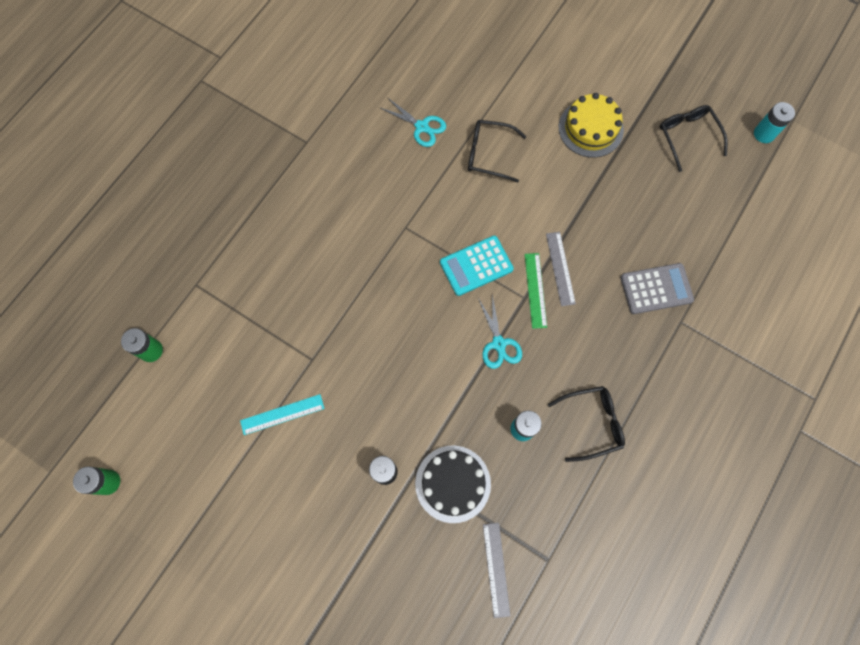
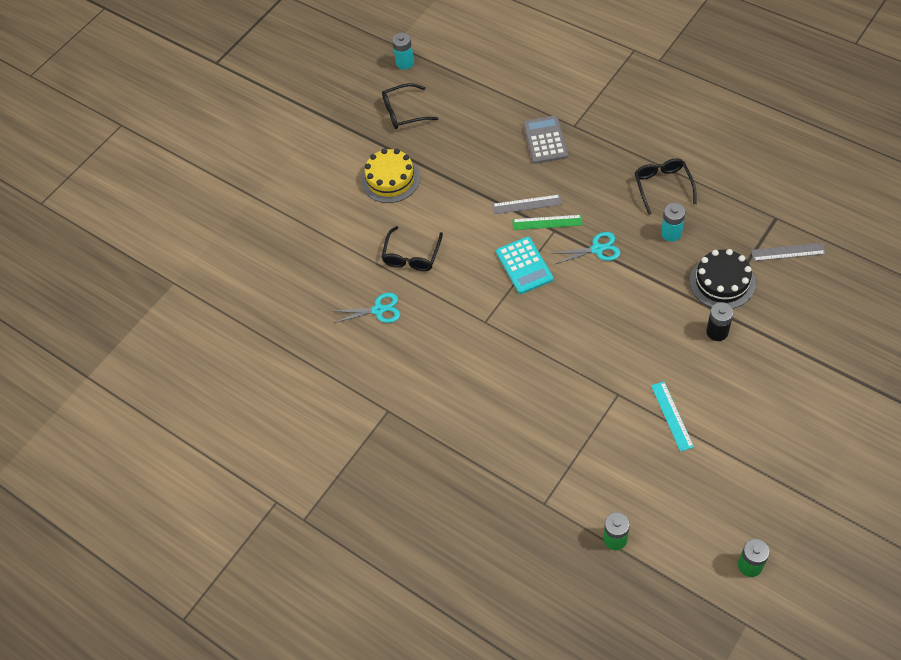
camera: 80 degrees left, 15 degrees down
(422, 127) = (378, 310): turquoise scissors -> turquoise scissors turned 45 degrees clockwise

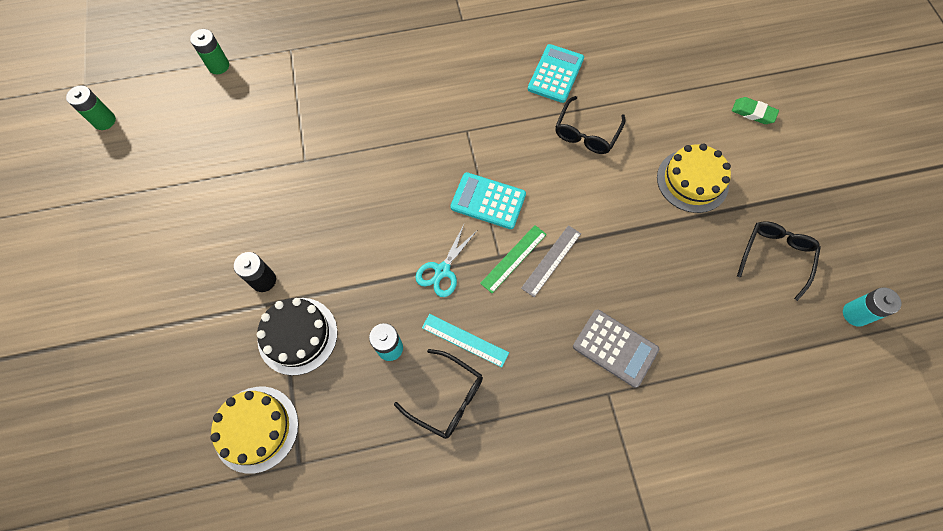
camera: 125 degrees right, 10 degrees up
(299, 184) = (753, 113): none -> green eraser
(378, 310) = (556, 74): turquoise scissors -> turquoise calculator
(412, 255) = (586, 133): black glasses -> black glasses turned 120 degrees counterclockwise
(672, 416) = (246, 178): turquoise ruler -> turquoise ruler (465, 340)
(788, 252) = (256, 429): grey ruler -> yellow cake

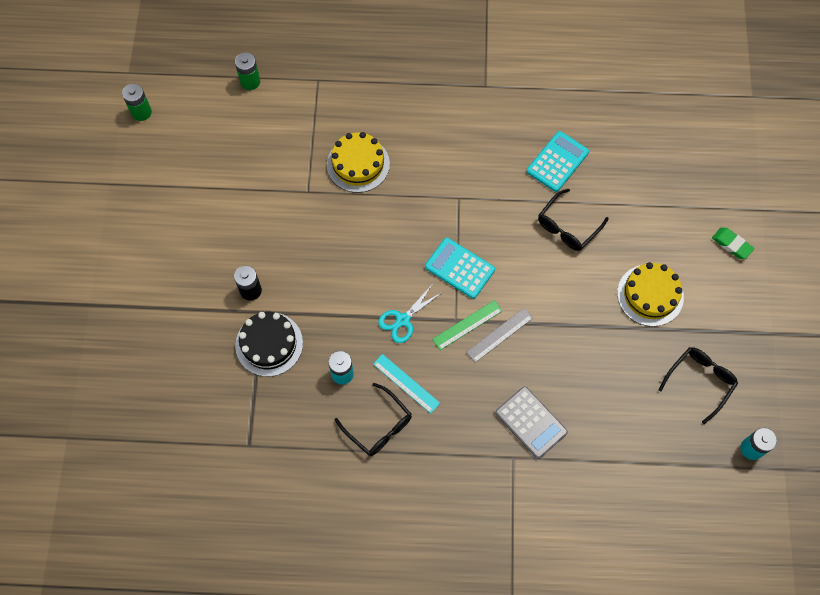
camera: 15 degrees right, 0 degrees up
(256, 429) = (220, 410): yellow cake -> yellow cake (358, 164)

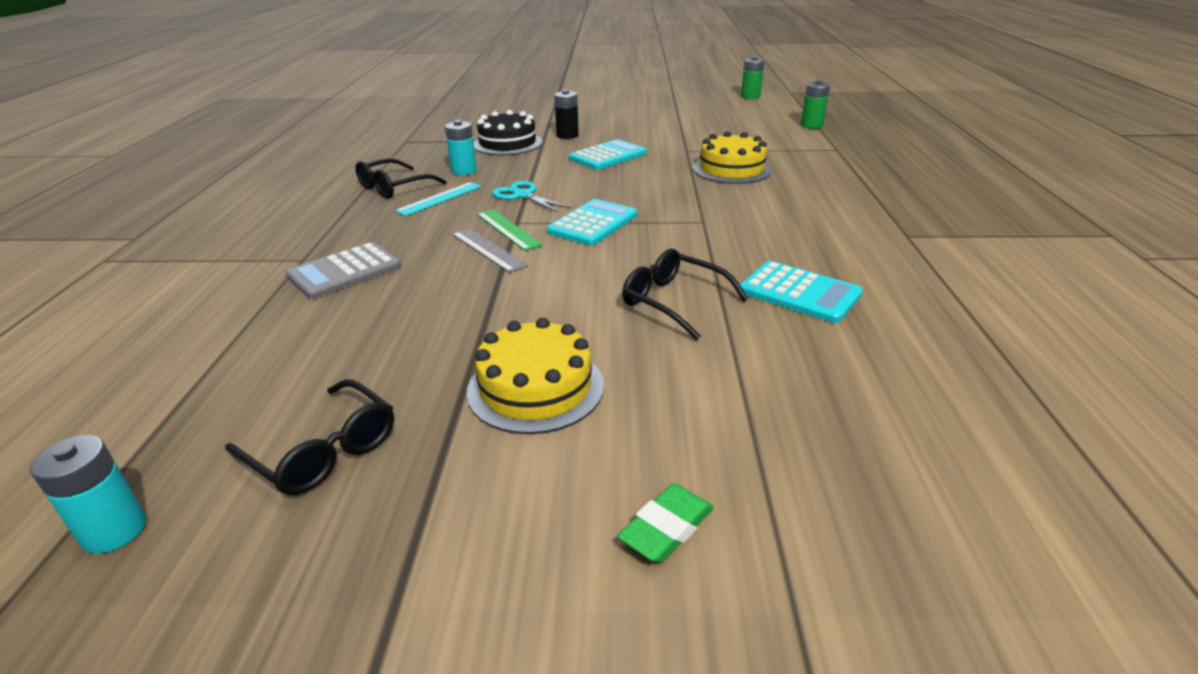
camera: 90 degrees right, 35 degrees down
(316, 255) = (607, 156): none -> turquoise calculator

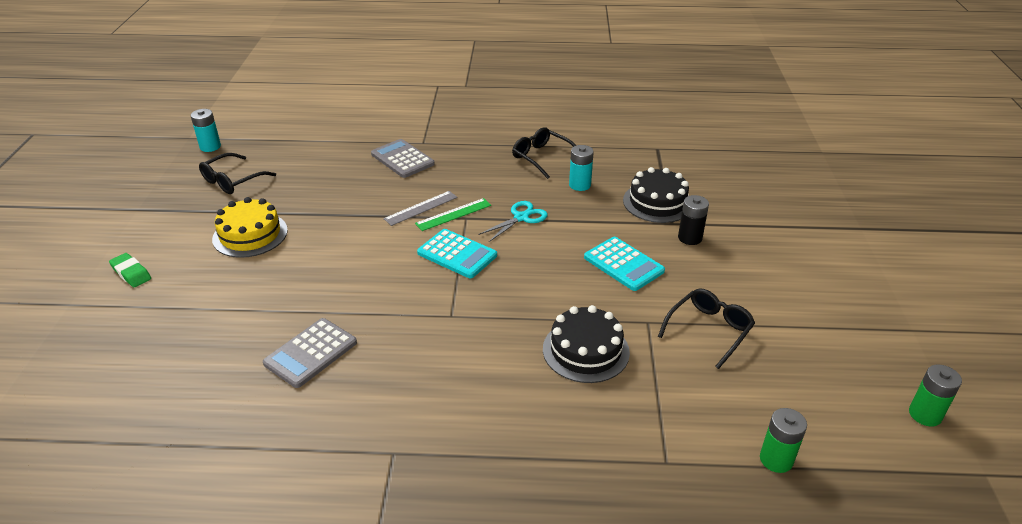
camera: 90 degrees right, 5 degrees up
(439, 198) = (517, 179): turquoise ruler -> none
(674, 302) = (320, 289): black glasses -> black glasses (709, 330)
(731, 169) = (586, 350): yellow cake -> black cake
(799, 293) = (310, 353): turquoise calculator -> grey calculator

